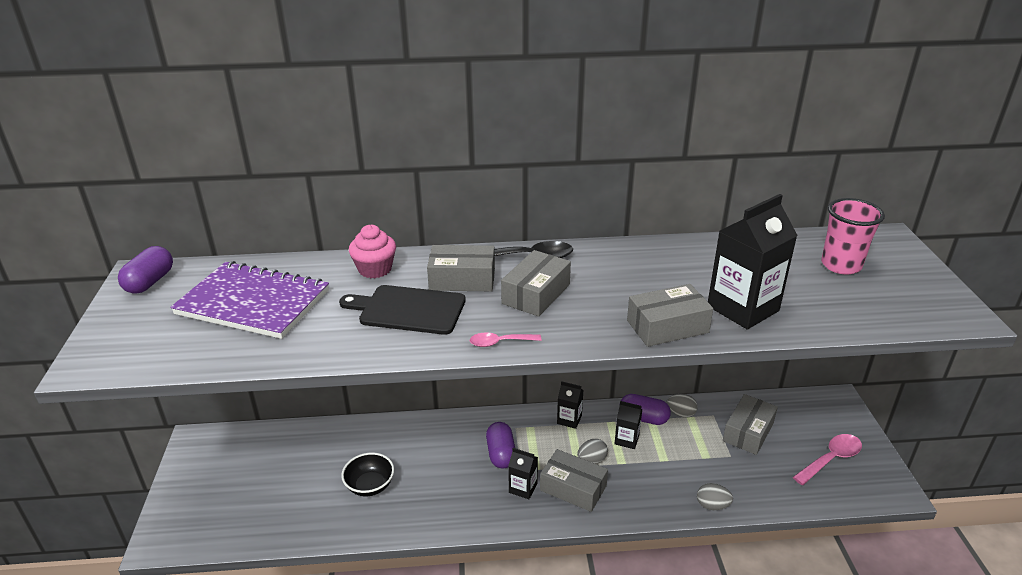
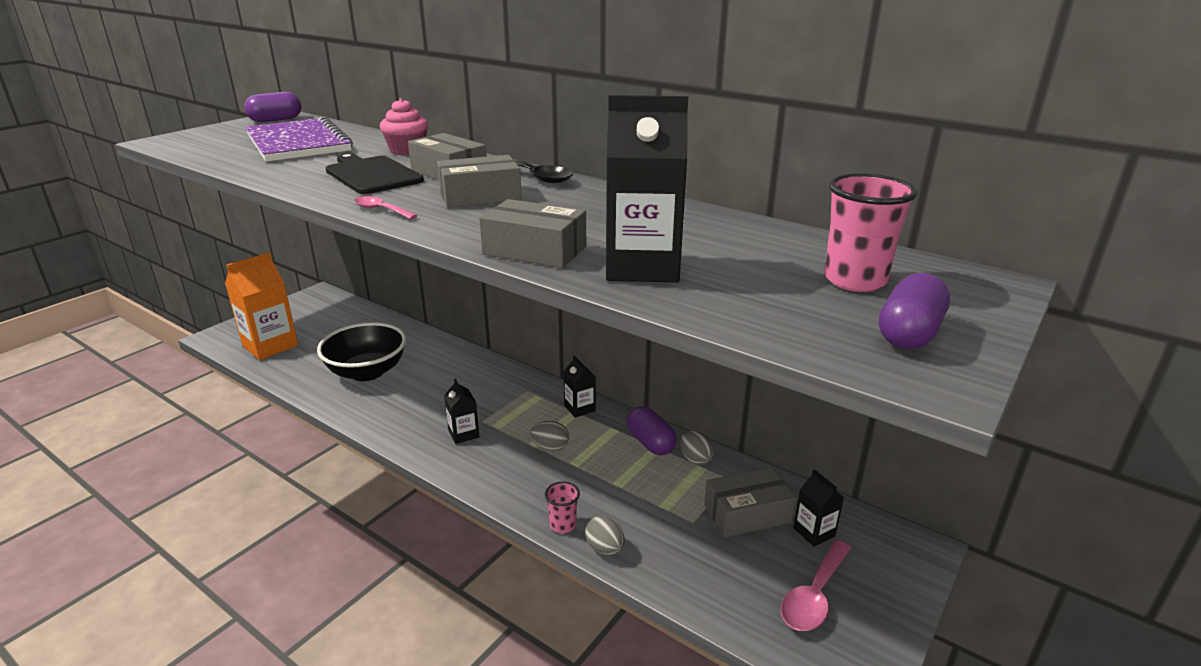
camera: 40 degrees right, 5 degrees down
(236, 516) = (270, 346): none -> orange carton
(370, 486) = (367, 372): black bowl -> black bowl, size x1.64
(501, 454) = (485, 402): purple capsule -> purple capsule (909, 334)
(573, 488) = (501, 457): grey box -> none
(626, 439) = (607, 450): black carton -> black carton (814, 532)
(672, 507) = (563, 525): none -> pink cup
(831, 459) = (814, 596): pink spoon -> pink spoon turned 120 degrees clockwise

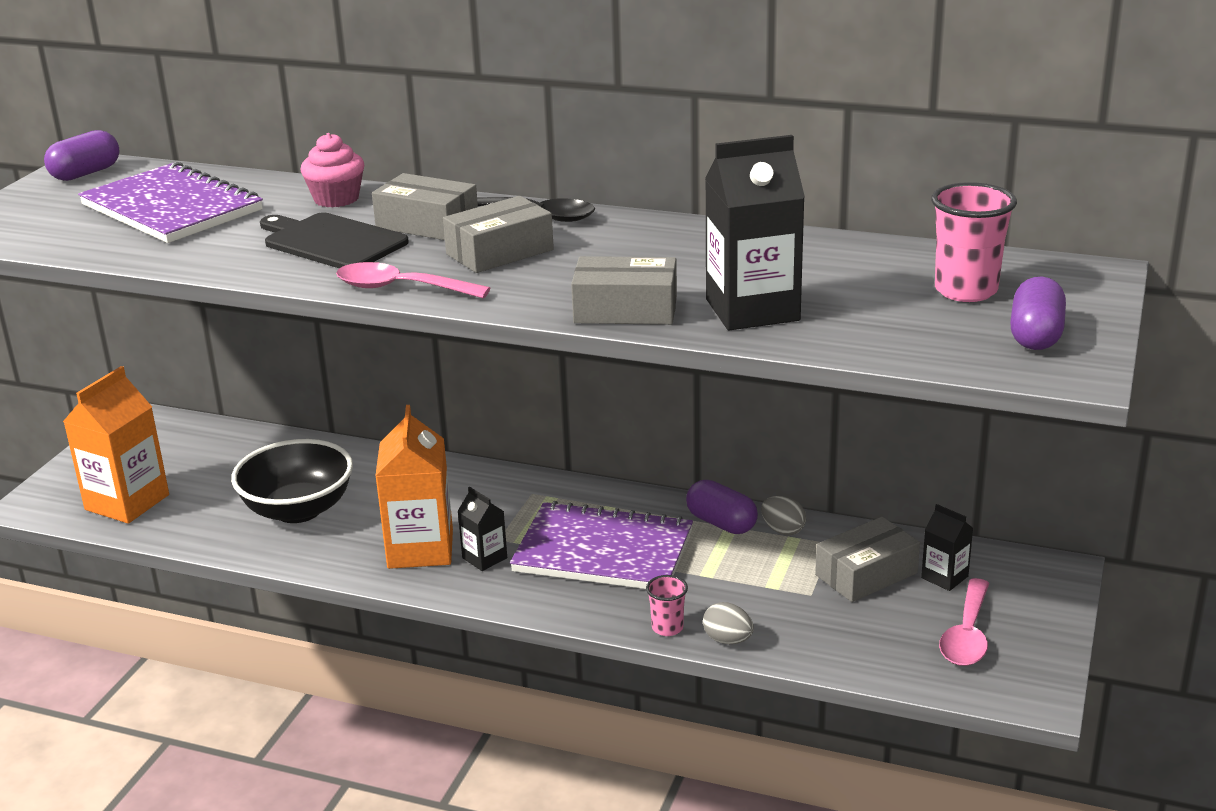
camera: 15 degrees left, 0 degrees up
(381, 210) = (400, 288): pink spoon -> pink spoon, size x1.66
(425, 417) = (420, 549): none -> orange carton
(550, 447) = (603, 551): grey egg -> purple notebook
(579, 408) = (613, 501): black carton -> none

